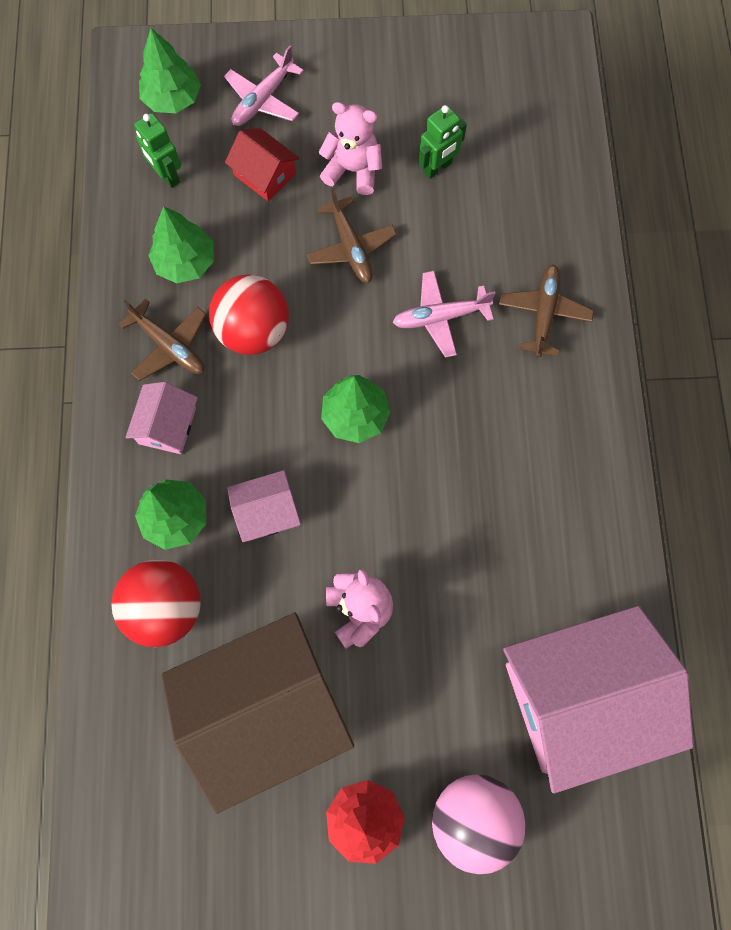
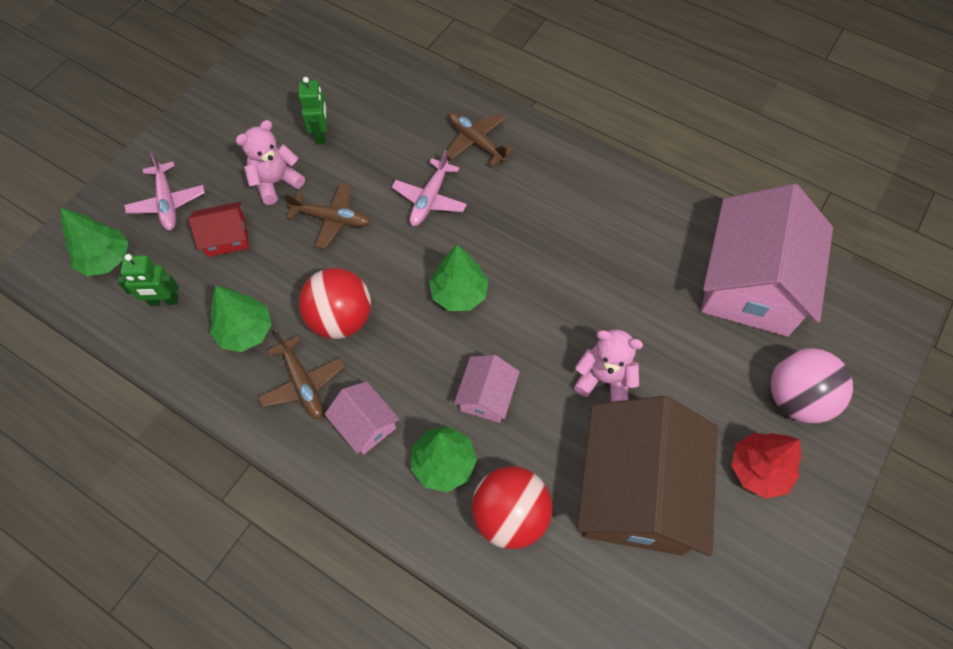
camera: 55 degrees left, 10 degrees down
(169, 346) = (303, 383): brown plane -> brown plane turned 75 degrees clockwise

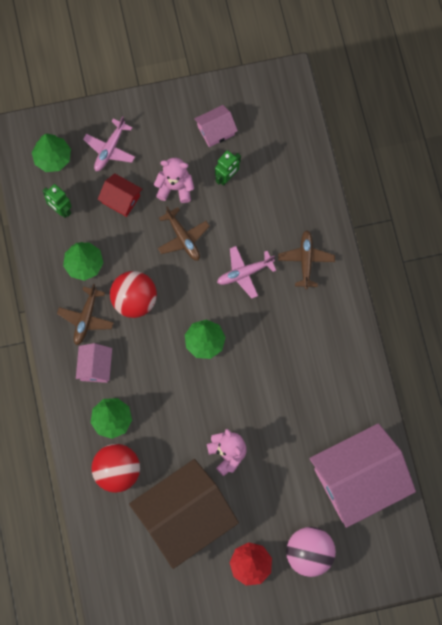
camera: 45 degrees right, 10 degrees up
(486, 395) = (163, 407): pink house -> pink house (216, 130)

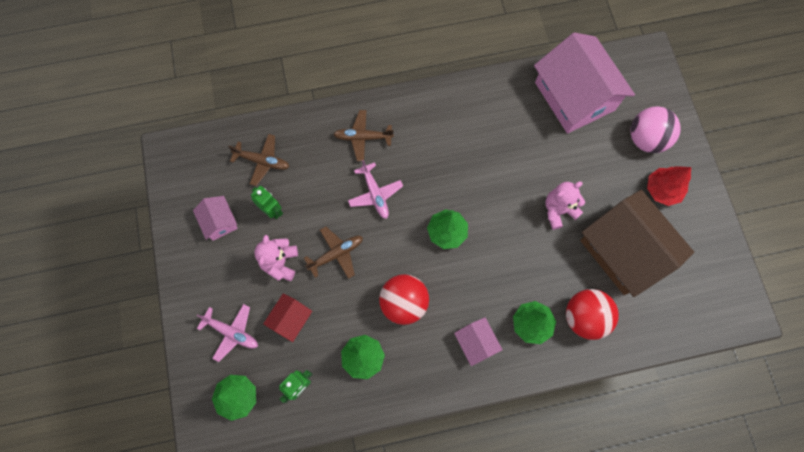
camera: 90 degrees left, 0 degrees up
(86, 318) = (423, 354): brown plane -> brown plane (262, 161)
(95, 367) = (476, 343): pink house -> pink house turned 60 degrees clockwise

